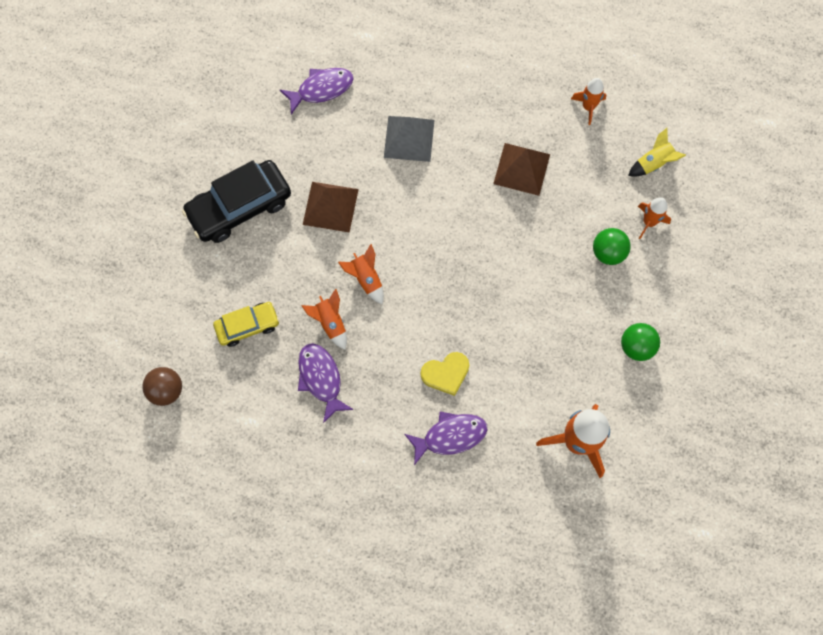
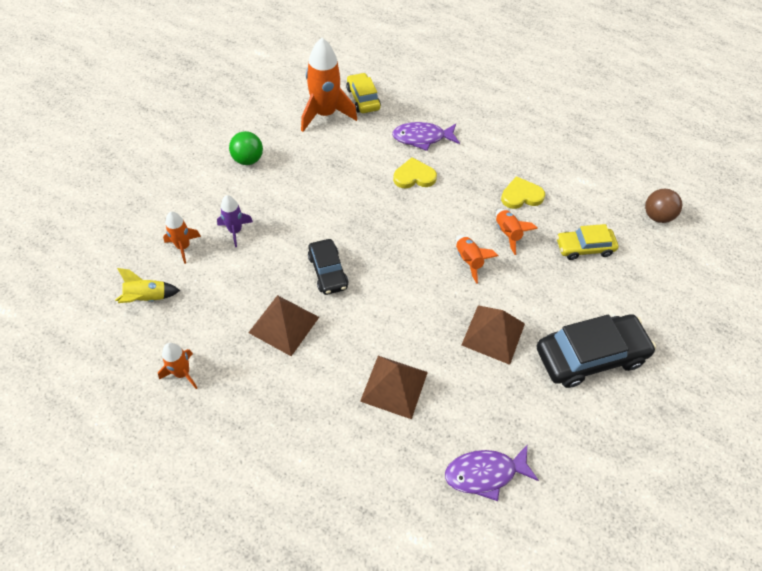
camera: 170 degrees left, 15 degrees down
(321, 379) = (521, 195): purple fish -> yellow heart
(409, 138) = (394, 386): grey pyramid -> brown pyramid
(501, 231) = (328, 271): none -> black car
(540, 483) = (363, 99): none -> yellow car
(608, 253) = (235, 231): green ball -> purple rocket

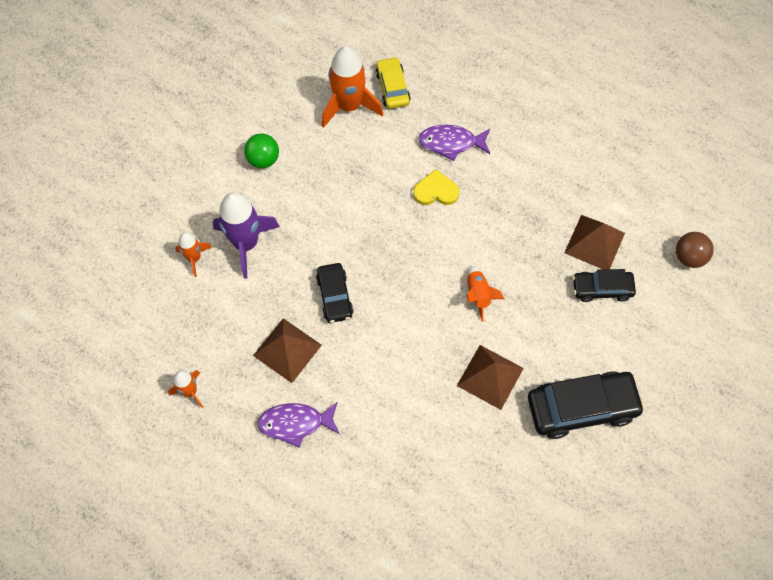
camera: 10 degrees right, 10 degrees up
(147, 298) = (159, 311): yellow rocket -> none
(235, 231) = (246, 243): purple rocket -> purple rocket, size x1.86
(394, 386) = (386, 422): brown pyramid -> brown pyramid (594, 243)
(485, 473) = (458, 512): purple fish -> purple fish (295, 423)
(507, 233) = (524, 266): orange rocket -> none
(521, 195) = (547, 222): yellow heart -> none
(584, 247) = (602, 288): yellow car -> black car

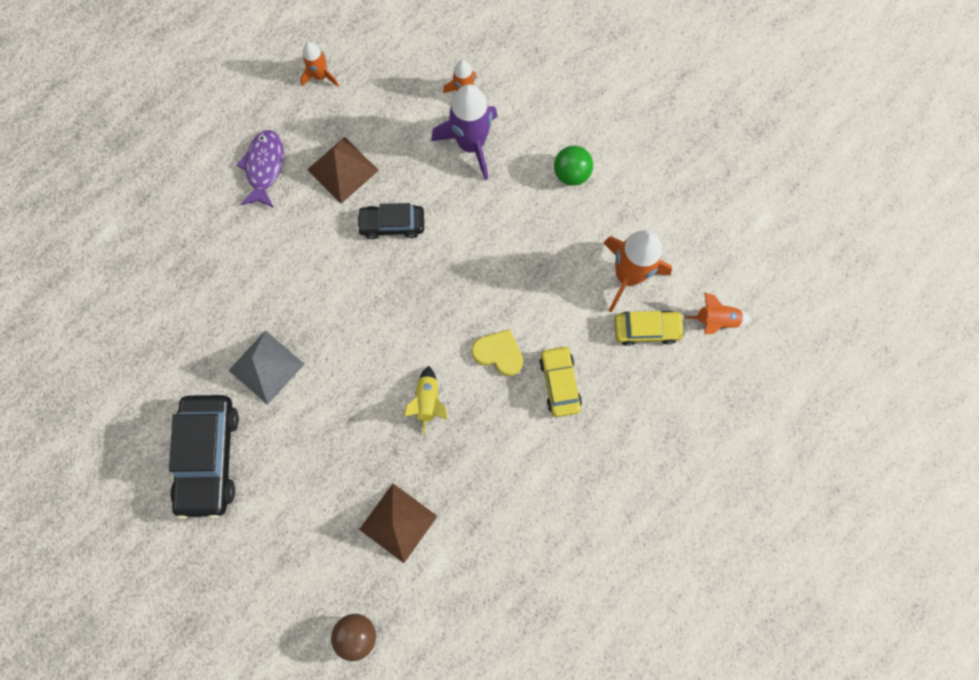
camera: 100 degrees right, 10 degrees up
(436, 191) = (498, 353): yellow heart -> yellow heart turned 75 degrees counterclockwise
(451, 143) = (559, 383): purple fish -> yellow car
(478, 295) = (361, 374): orange rocket -> orange rocket (716, 320)
(489, 238) = (428, 401): none -> yellow rocket
(490, 377) = (266, 367): brown pyramid -> grey pyramid
(602, 288) = (339, 516): black car -> none

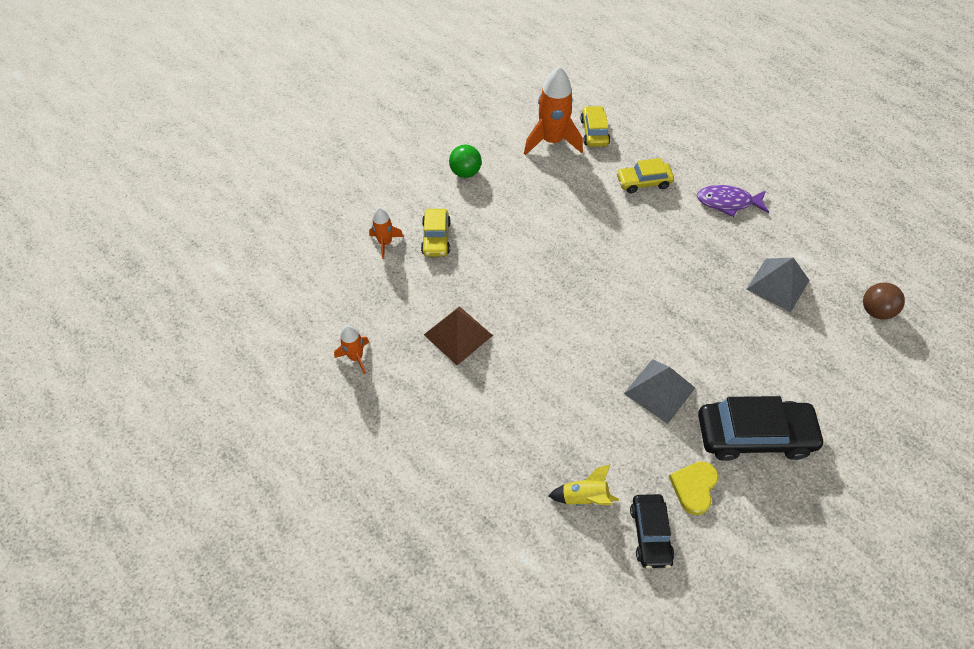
camera: 90 degrees left, 20 degrees down
(264, 167) = (453, 403): purple fish -> purple fish (727, 202)
(392, 224) = (513, 294): black car -> black car (650, 534)
(398, 522) = (777, 284): brown pyramid -> grey pyramid
(428, 401) = (671, 266): yellow rocket -> yellow rocket (584, 497)
(471, 144) = (436, 238): purple rocket -> yellow car
(498, 353) = (624, 219): yellow heart -> yellow heart (694, 487)
(716, 320) = (583, 95): orange rocket -> none

